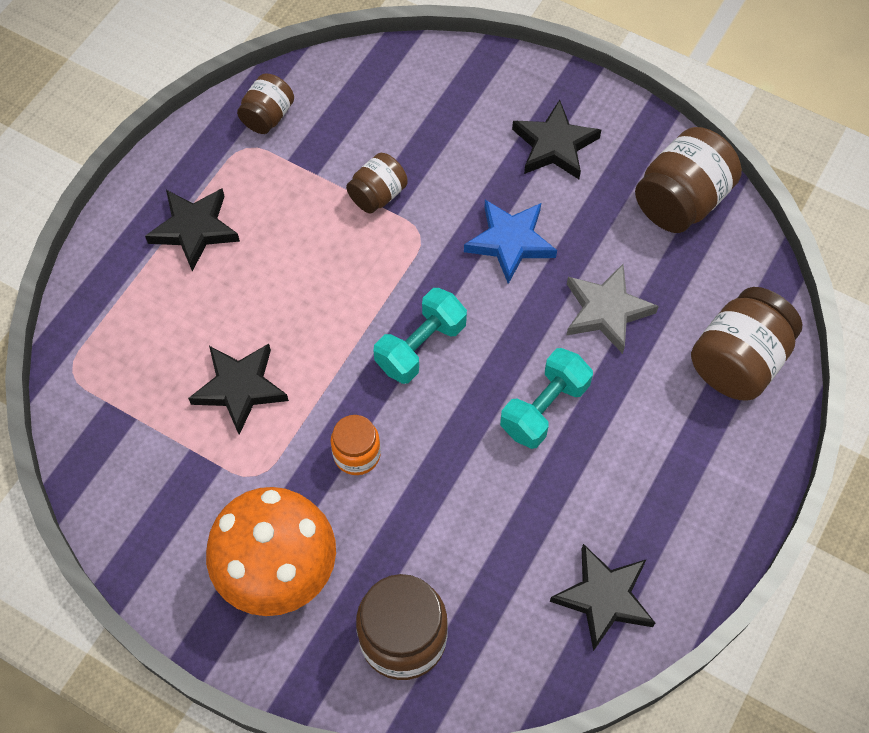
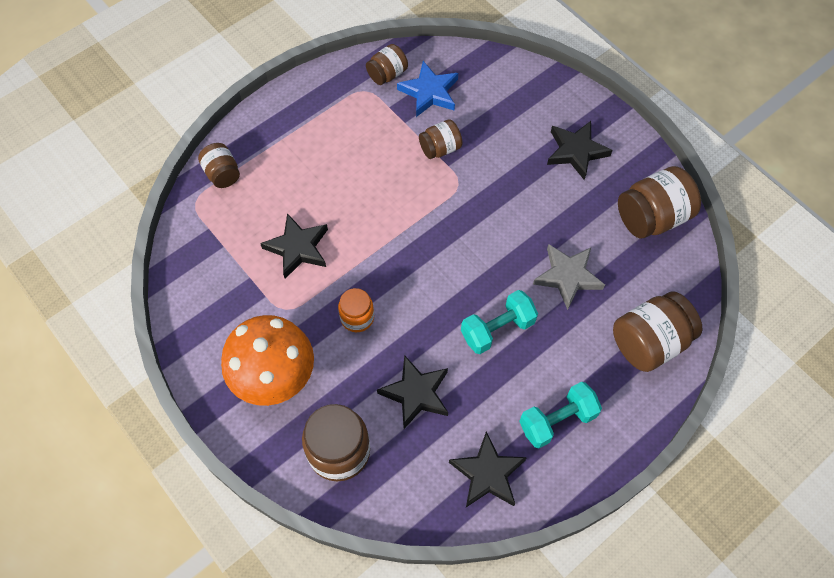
camera: 20 degrees right, 0 degrees up
(94, 320) = (222, 174): none -> brown jar
(194, 229) = (309, 134): black star -> black star (416, 393)
(420, 346) = (429, 259): turquoise dumbbell -> turquoise dumbbell (557, 420)
(510, 242) = (519, 208): blue star -> blue star (429, 92)

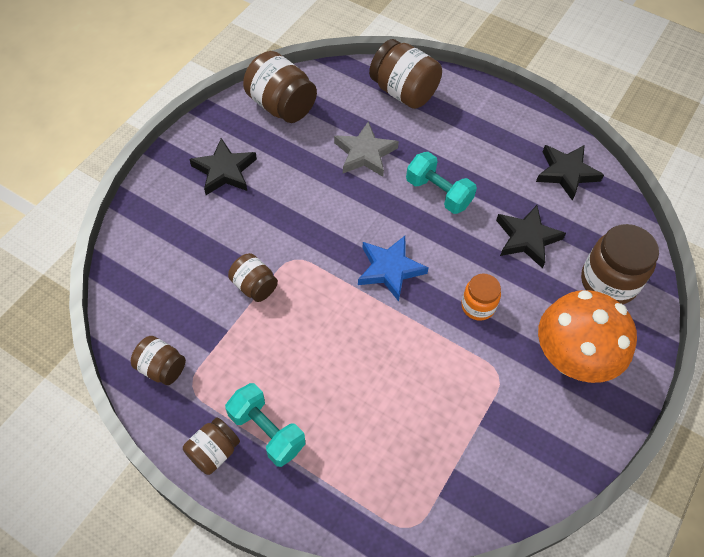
camera: 110 degrees left, 5 degrees down
(222, 174) = (360, 510): brown jar -> brown jar (214, 452)
(298, 248) = (425, 387): black star -> none
(429, 92) = (179, 316): blue star -> blue star (390, 269)
(557, 420) = (499, 137): turquoise dumbbell -> turquoise dumbbell (267, 431)

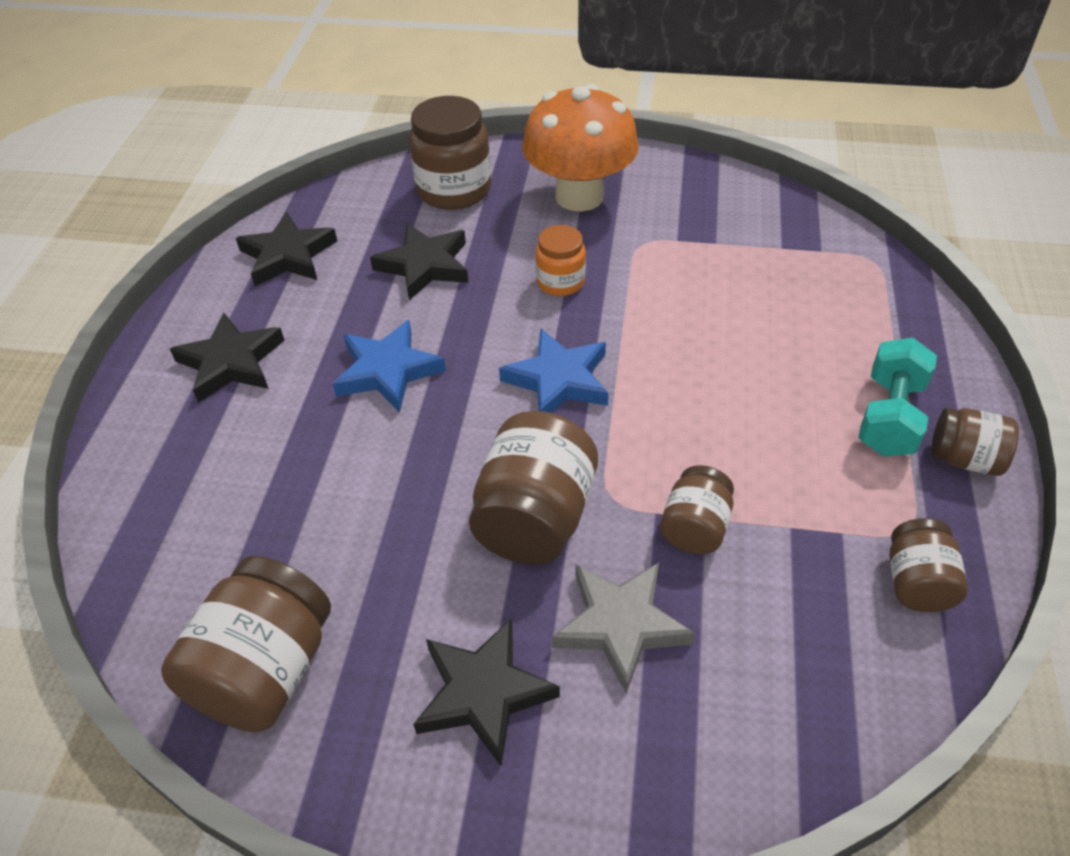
camera: 110 degrees left, 10 degrees down
(365, 153) = (343, 487): grey star -> grey star (620, 625)
(403, 92) = (167, 483): brown jar -> brown jar (535, 518)
(438, 193) = (388, 371): turquoise dumbbell -> blue star
(478, 129) = (231, 363): none -> black star

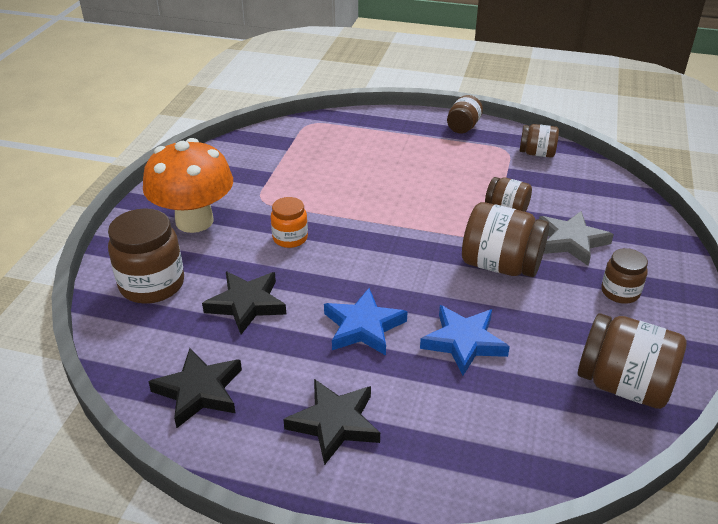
camera: 85 degrees left, 10 degrees down
(483, 693) = (620, 292): black star -> brown jar
(558, 380) = (387, 247): blue star -> blue star (464, 342)
(889, 417) = (433, 141): turquoise dumbbell -> none

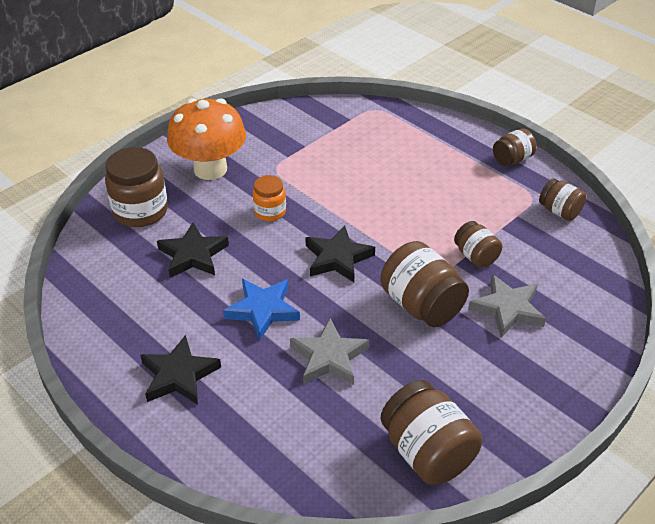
camera: 30 degrees right, 5 degrees up
(199, 391) = (109, 308): black star -> black star (337, 258)
(464, 342) = (329, 357): blue star -> grey star
(620, 292) = (506, 374): brown jar -> none

